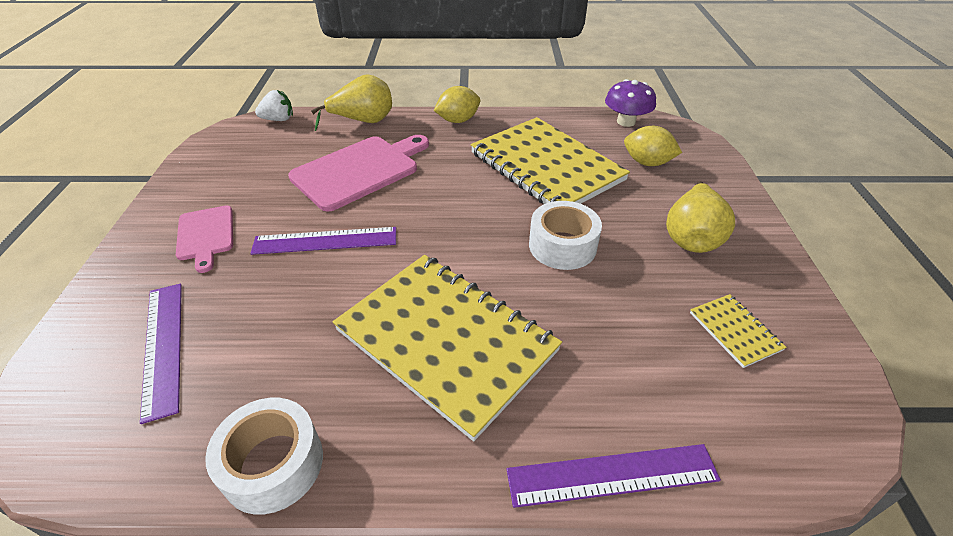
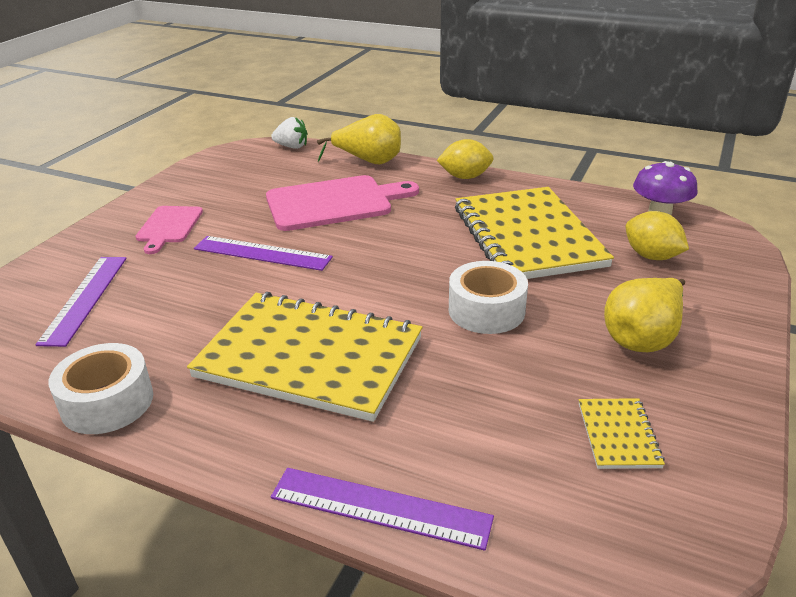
camera: 25 degrees right, 10 degrees down
(446, 340) = (310, 357): yellow notebook -> yellow notebook turned 45 degrees counterclockwise

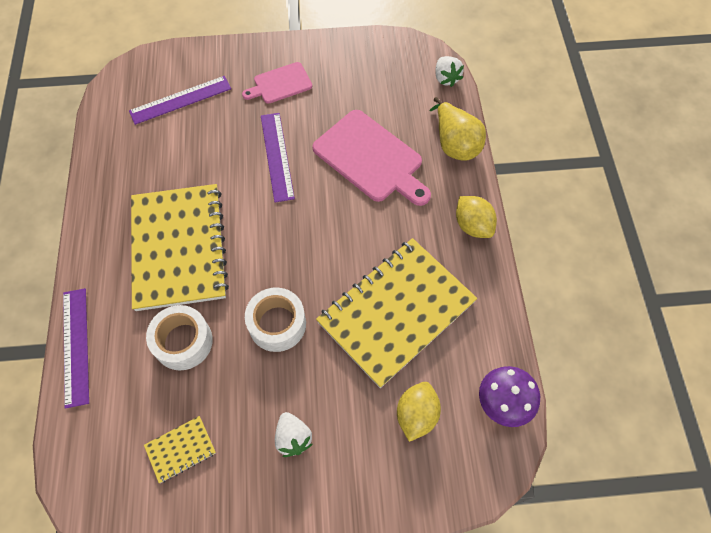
camera: 60 degrees right, 30 degrees up
(107, 402) = (100, 176): white tape -> white tape (183, 342)
(643, 338) = (293, 438): yellow pear -> white strawberry

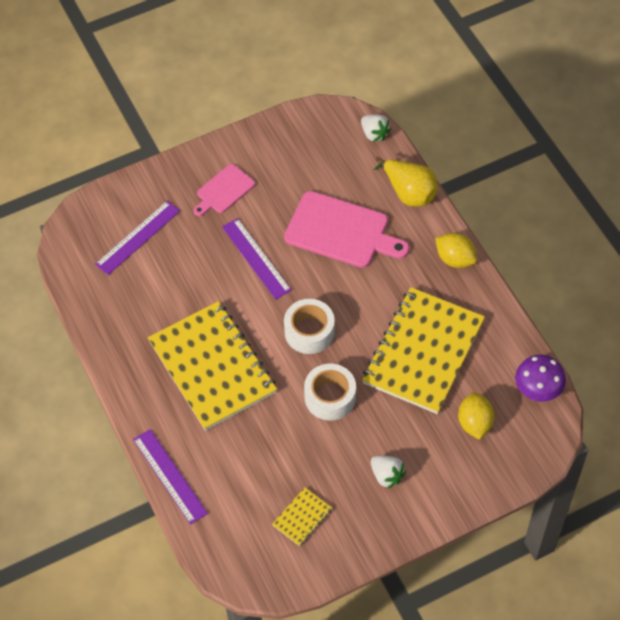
camera: 20 degrees left, 5 degrees down
(183, 342) = (259, 439): white tape -> white tape (309, 332)

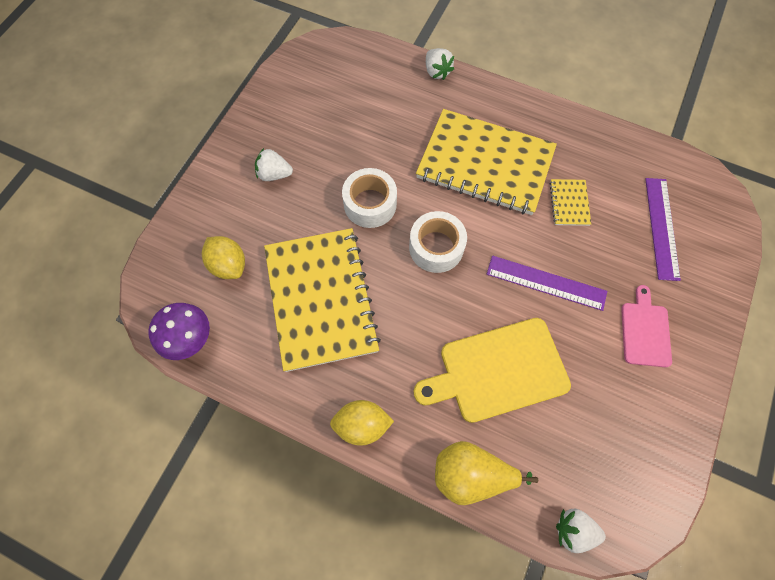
camera: 140 degrees right, 10 degrees up
(169, 476) = (437, 72): purple ruler -> white strawberry
(302, 517) = (316, 105): yellow notebook -> yellow notebook (569, 203)
(341, 231) = (497, 371): pink cutting board -> yellow cutting board

